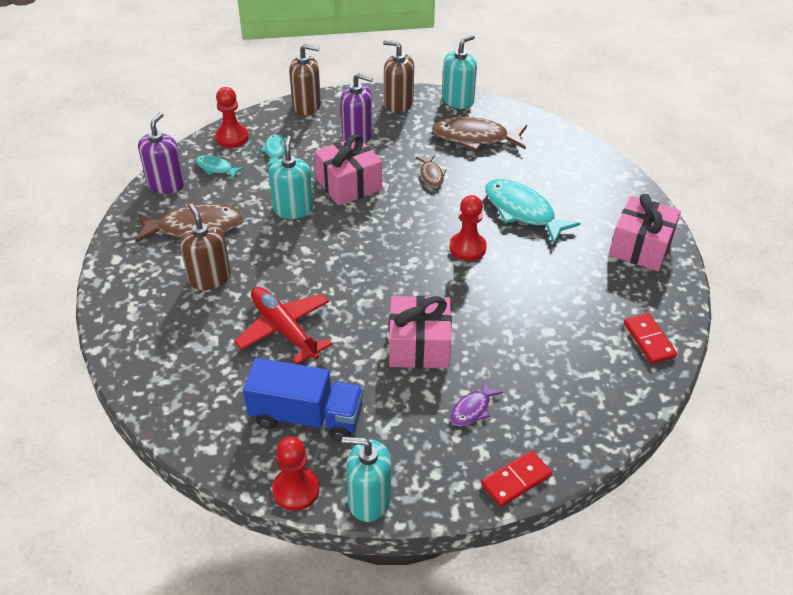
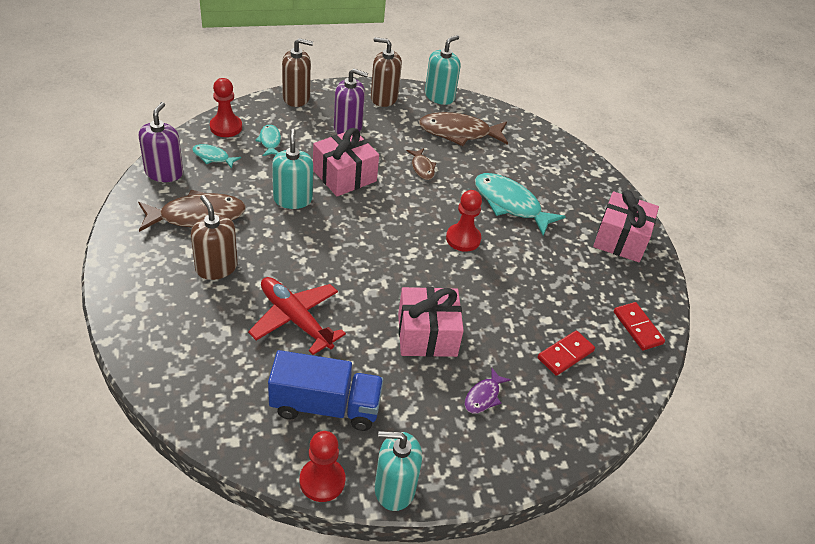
camera: 10 degrees left, 0 degrees up
(516, 480) = (531, 465): red domino -> red domino (565, 354)

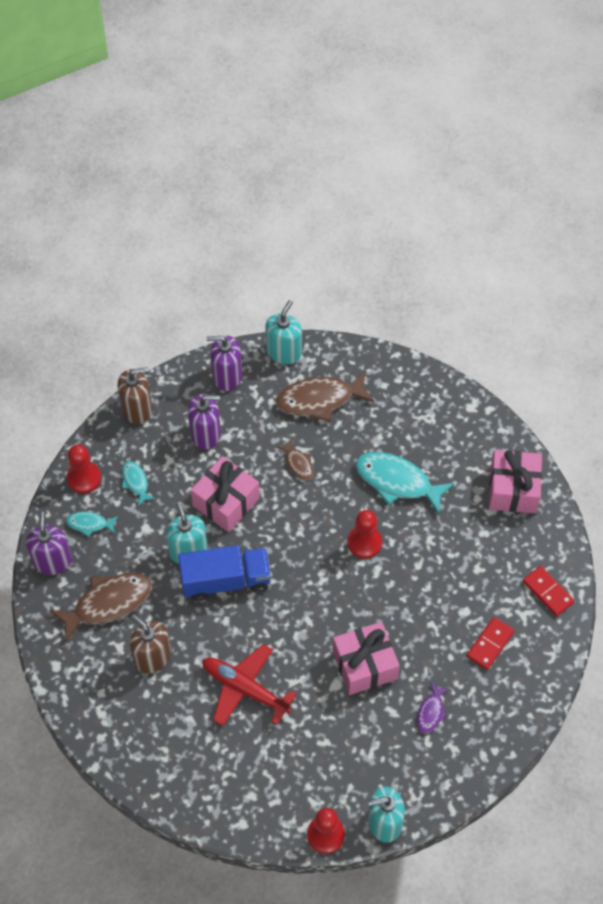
camera: 10 degrees left, 15 degrees up
(325, 406) = (303, 767): blue truck -> blue truck (225, 580)
(384, 98) = (227, 376): brown soap dispenser -> purple soap dispenser

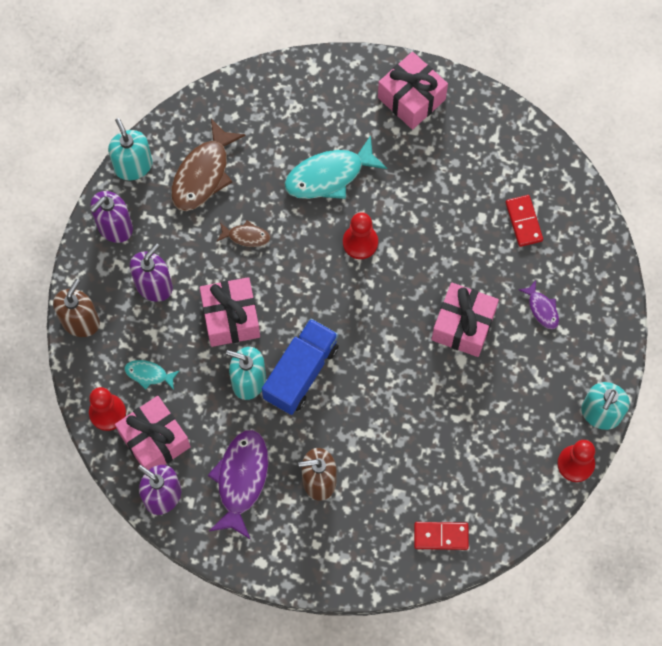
camera: 50 degrees left, 10 degrees up
(89, 524) = (155, 440): turquoise fish -> pink gift
(108, 603) = (241, 479): brown fish -> purple fish
(245, 689) = (407, 430): red plane -> none
(548, 592) = (517, 146): red domino -> red domino (441, 536)

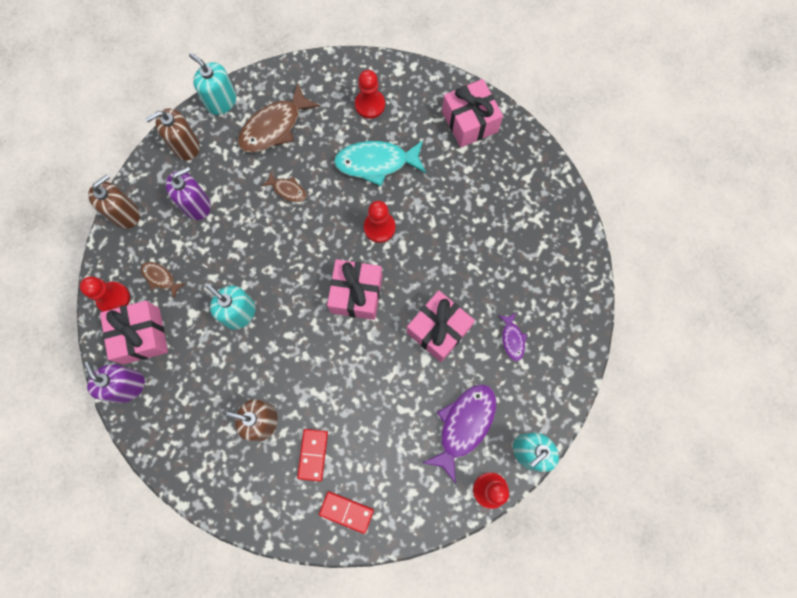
camera: 20 degrees right, 5 degrees up
(115, 227) = (185, 146): purple soap dispenser -> brown soap dispenser
(133, 166) = (221, 101): turquoise soap dispenser -> turquoise soap dispenser turned 45 degrees counterclockwise
(149, 374) = (160, 278): turquoise fish -> brown fish
(231, 318) = (247, 254): pink gift -> pink gift (356, 294)
(241, 479) = (197, 396): purple fish -> purple fish (464, 425)
(297, 116) = (370, 105): none -> red pawn
(301, 373) = (285, 321): blue truck -> none
(523, 222) = (525, 257): red domino -> red domino (313, 454)

